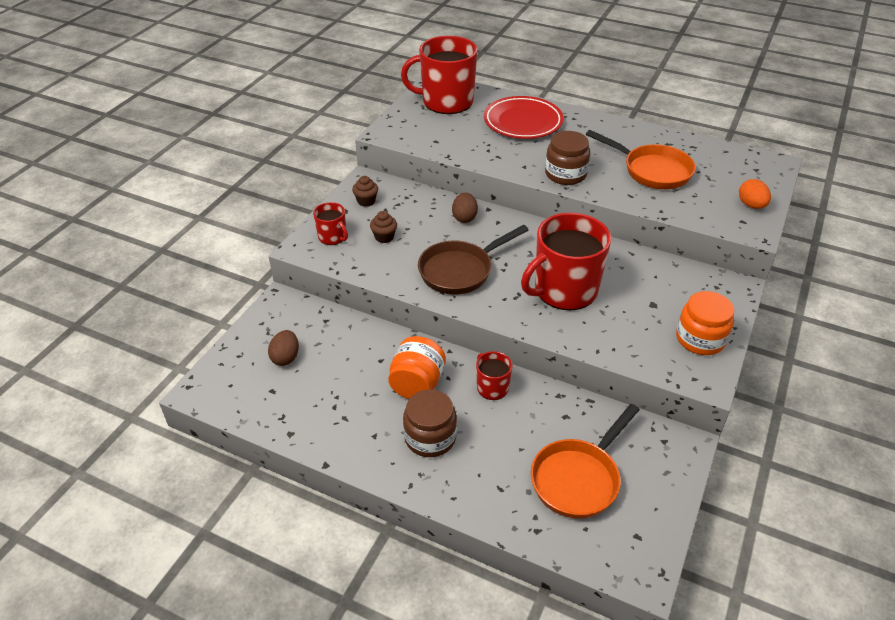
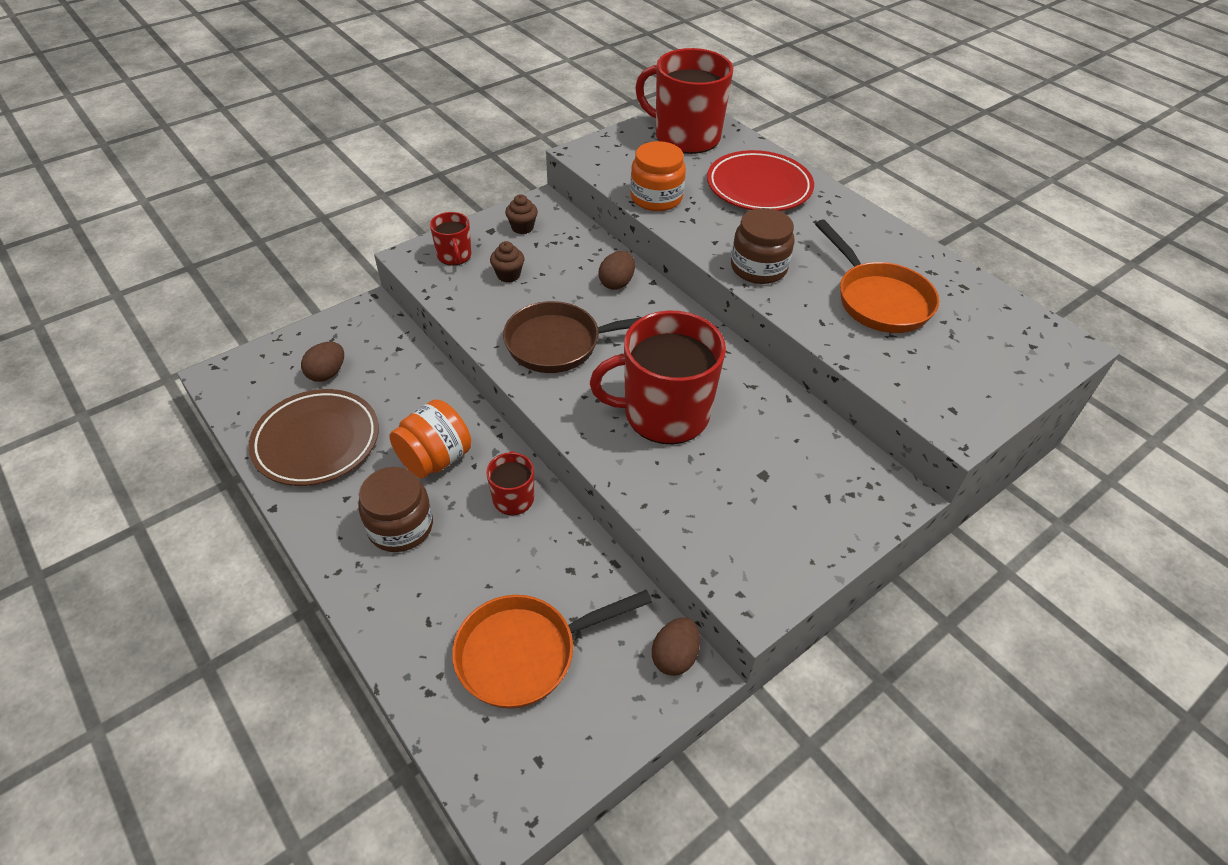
camera: 25 degrees right, 5 degrees up
(319, 407) = (317, 441): none -> brown plate
(669, 439) = (674, 656): none -> brown egg
(700, 339) = (790, 545): orange jar -> orange jar (656, 198)
(751, 205) = (984, 392): orange egg -> none

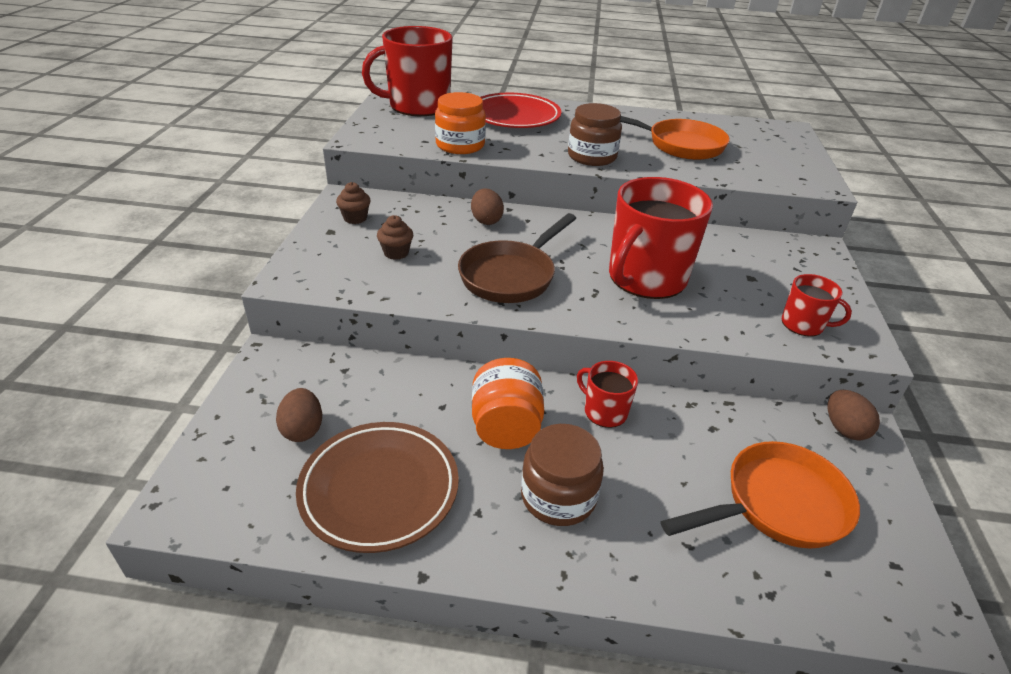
camera: 45 degrees left, 10 degrees down
(454, 256) = (326, 261): red mug -> red mug (803, 324)
(525, 653) = (777, 505): orange pan -> orange pan turned 135 degrees counterclockwise

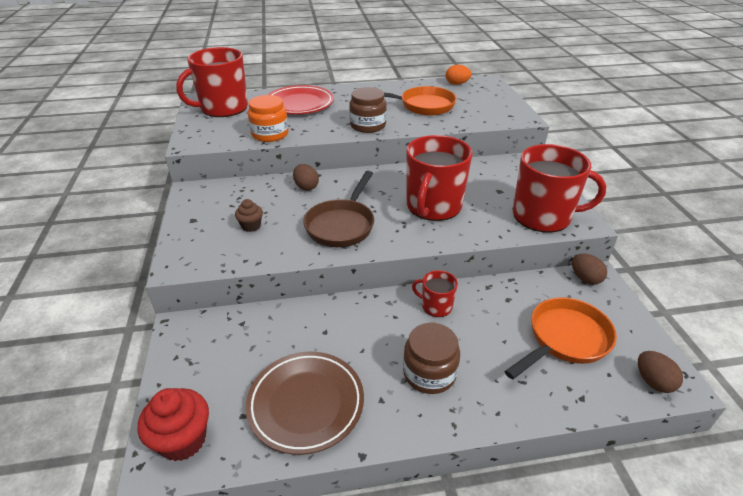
camera: 15 degrees left, 0 degrees up
(215, 489) = (183, 440): none -> red cupcake
(302, 429) = (230, 376): brown egg -> brown egg (653, 381)
(355, 218) = (207, 205): brown cupcake -> none
(506, 427) = (375, 335): orange jar -> none
(741, 126) = (457, 84): none -> orange egg
(803, 324) = (543, 216): red mug -> red mug, size x2.08

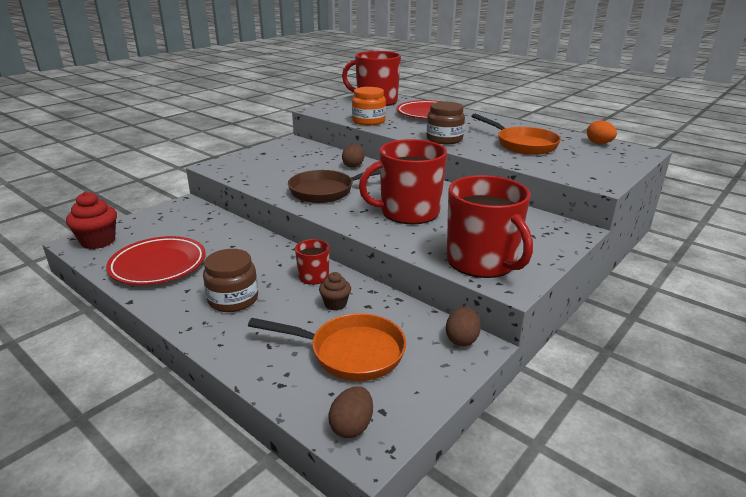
camera: 50 degrees right, 10 degrees down
(251, 226) = (281, 168): brown cupcake -> brown cupcake (335, 304)
(306, 404) = (158, 265): brown plate -> red plate

